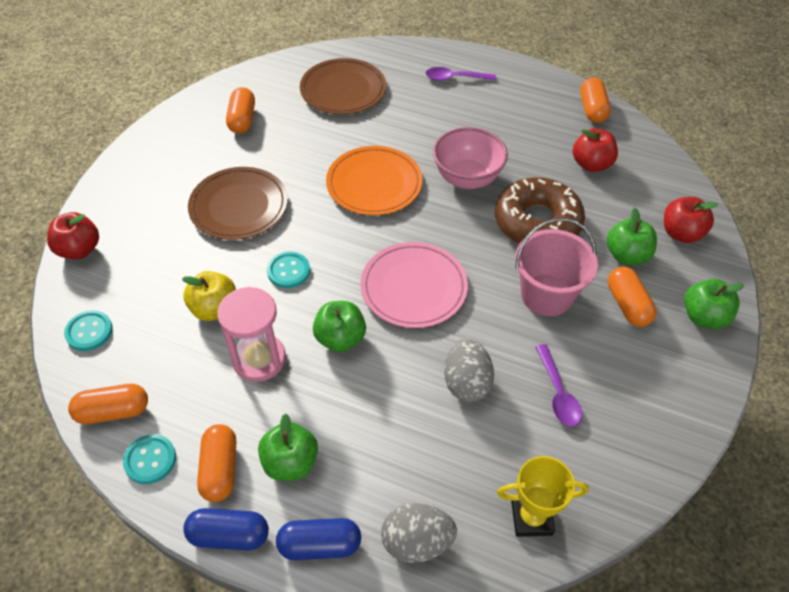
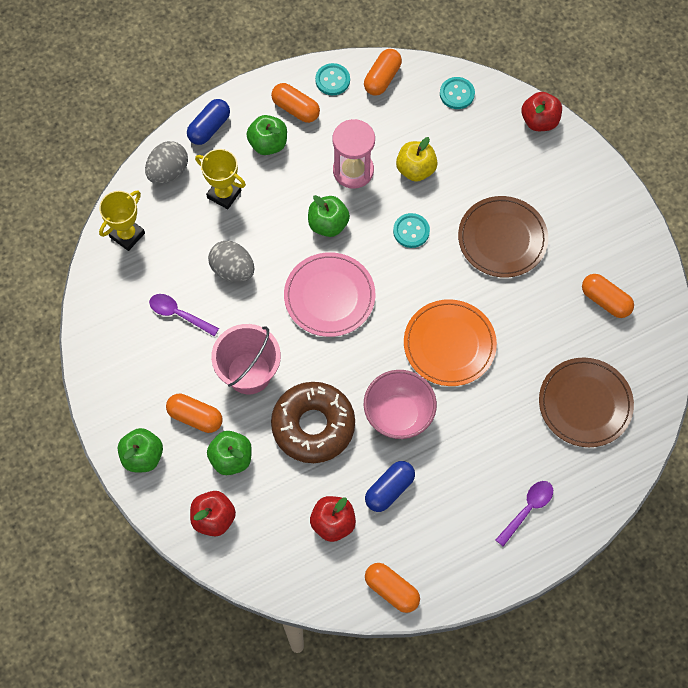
camera: 130 degrees right, 15 degrees up
(229, 535) = (253, 92): blue capsule -> blue capsule (389, 489)
(391, 458) = (224, 194): none -> yellow trophy

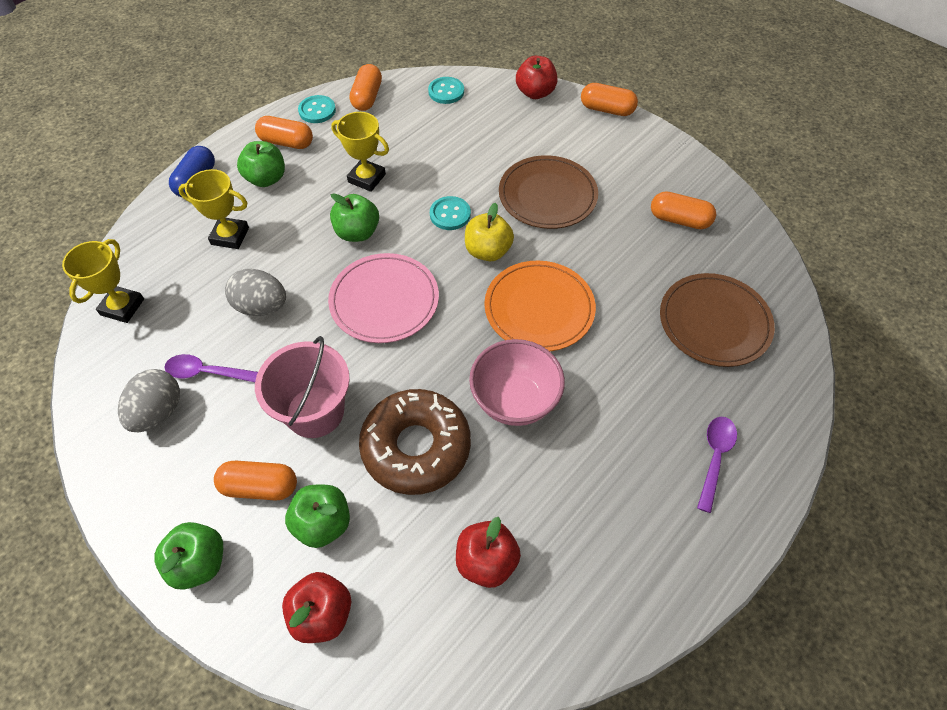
camera: 20 degrees left, 10 degrees down
(168, 172) = (159, 232): grey egg -> grey egg (158, 412)
(353, 171) = (367, 178): pink hourglass -> yellow trophy
(389, 489) = (540, 492): blue capsule -> none
(391, 590) = (599, 624): orange capsule -> orange capsule (607, 109)
(415, 169) = (432, 161): yellow apple -> yellow apple (488, 251)

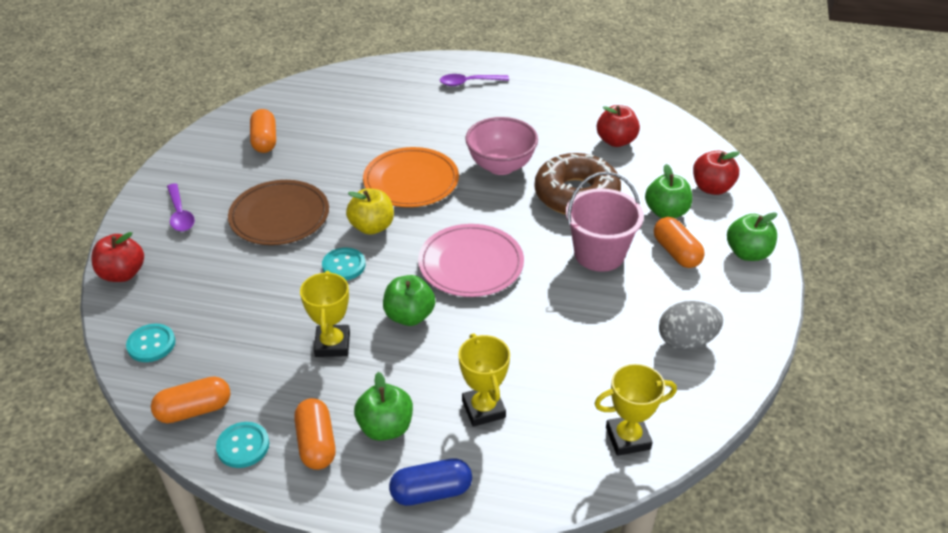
camera: 120 degrees left, 15 degrees down
(207, 372) = (629, 333): purple spoon -> purple spoon (180, 214)
(261, 306) = (540, 336): grey egg -> none
(607, 109) = (130, 217): orange capsule -> none
(714, 322) = (360, 104): brown plate -> none

